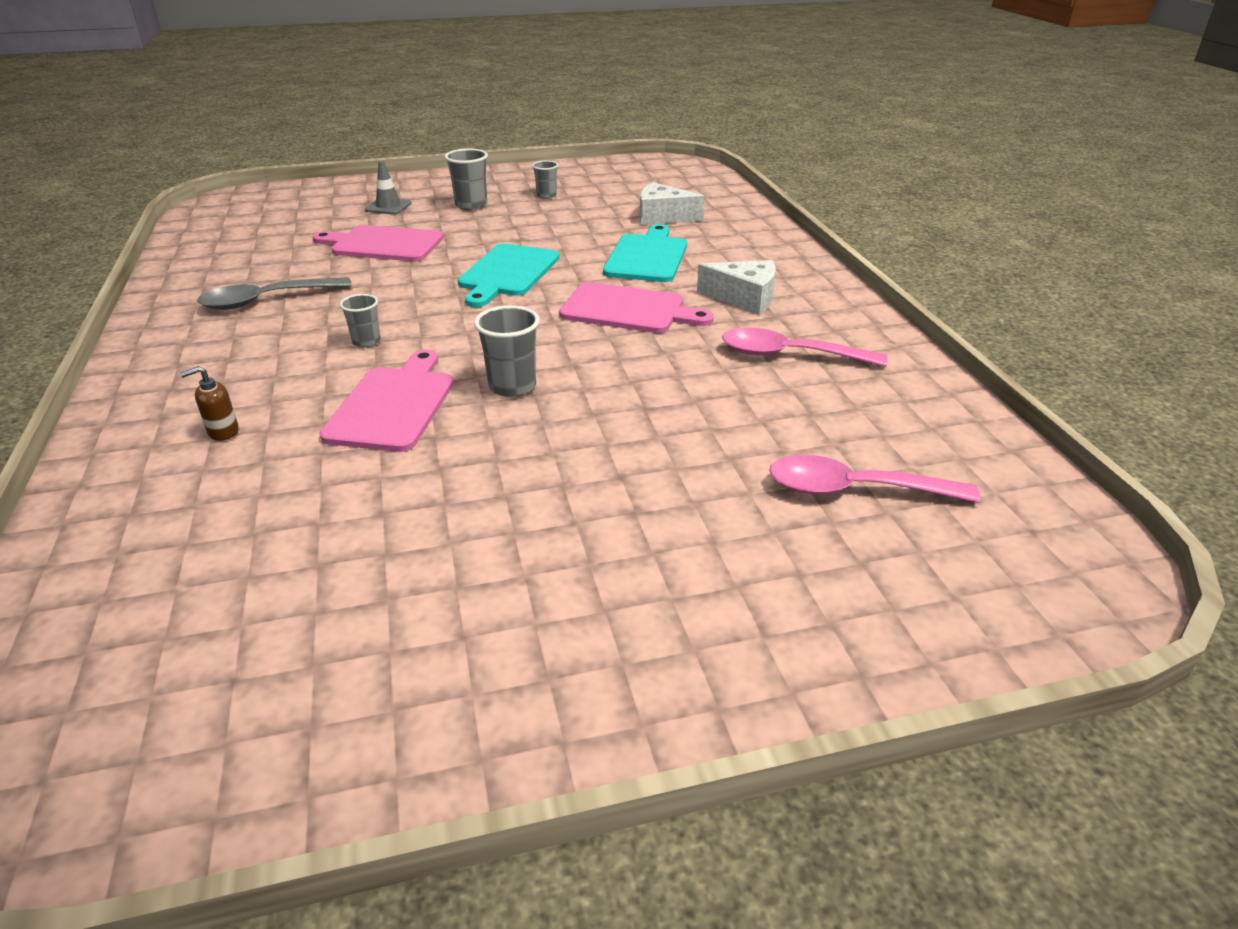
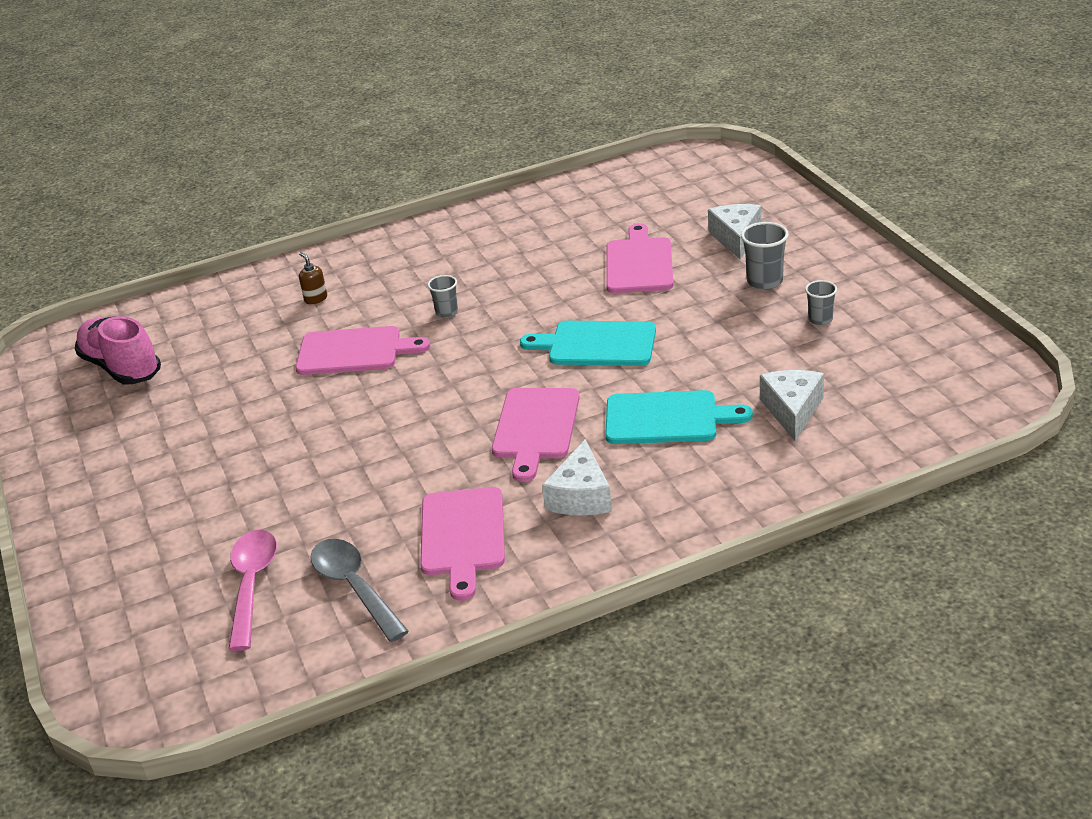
camera: 85 degrees right, 0 degrees up
(215, 650) = (122, 367): none -> pink shoe
(266, 300) = (507, 248): grey spoon -> grey spoon (354, 587)
(388, 207) = (736, 238): grey traffic cone -> white cheese
(512, 386) = (386, 396): grey cup -> none
(789, 355) = (463, 536): pink spoon -> pink cutting board

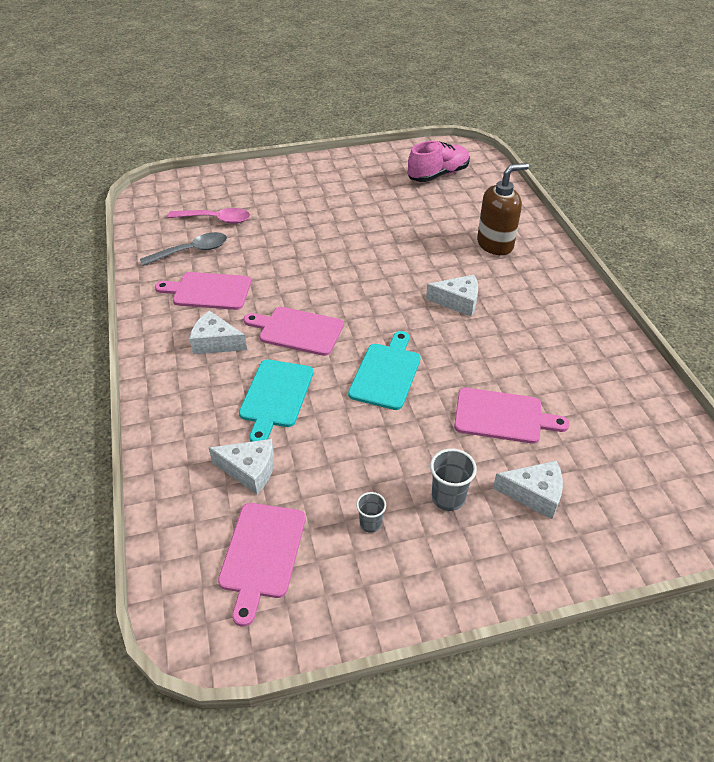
camera: 95 degrees right, 10 degrees up
(316, 299) = (495, 244): brown soap dispenser -> brown soap dispenser, size x2.45
(354, 351) = (422, 258): pink cutting board -> pink cutting board (262, 554)
(447, 312) = (458, 302): grey cup -> white cheese

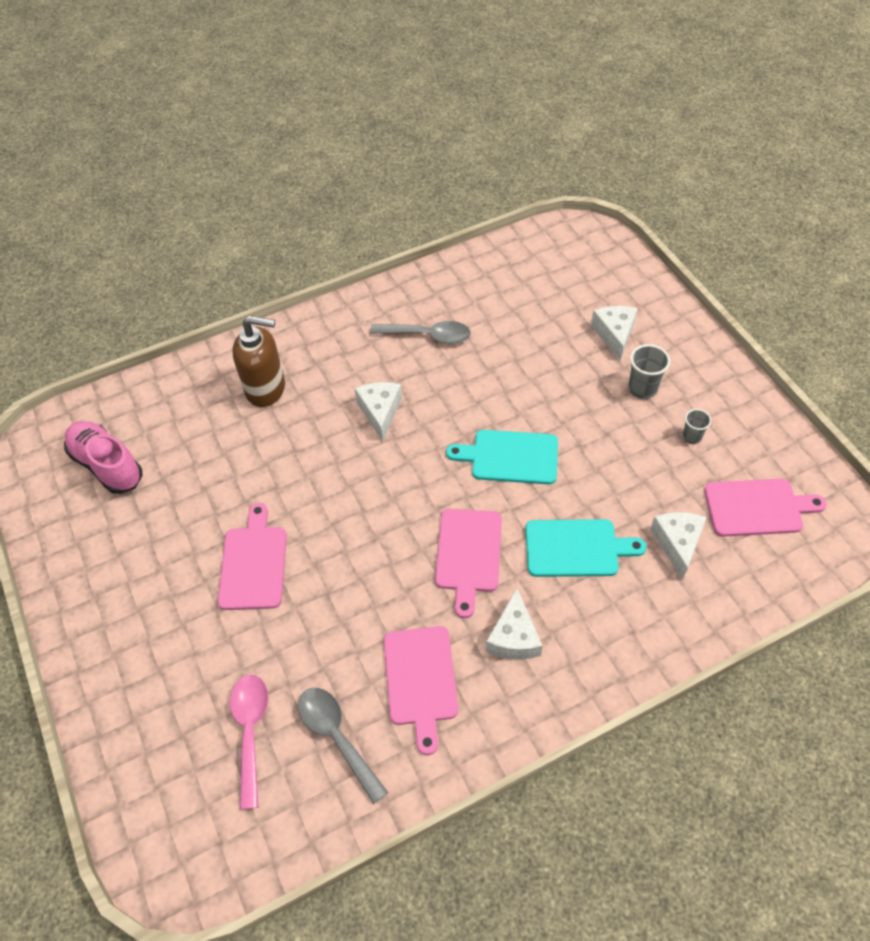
camera: 100 degrees left, 10 degrees up
(495, 244) = (266, 389): brown soap dispenser -> brown soap dispenser turned 135 degrees clockwise
(502, 416) = (536, 361): pink cutting board -> pink cutting board (253, 563)
(546, 343) = (428, 336): none -> grey spoon

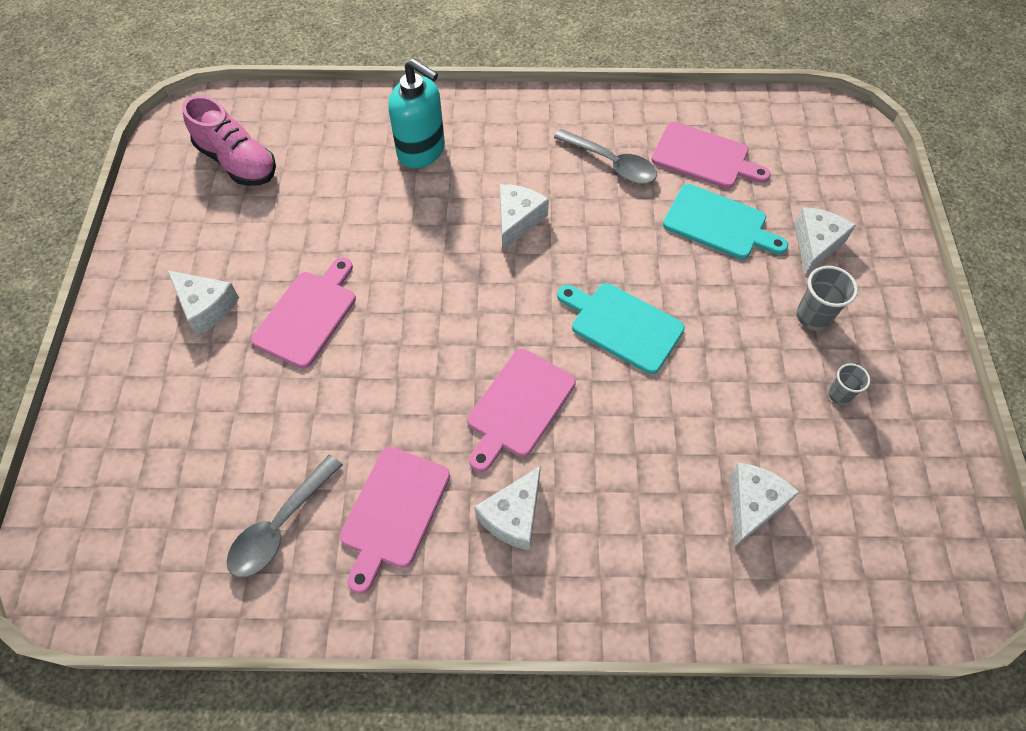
camera: 25 degrees right, 5 degrees up
(107, 465) = (237, 162): pink shoe -> pink shoe turned 150 degrees clockwise
(159, 597) = (206, 307): none -> white cheese
(250, 731) = (206, 477): pink spoon -> none
(266, 389) = (421, 151): brown soap dispenser -> turquoise soap dispenser
(337, 737) = (280, 526): grey spoon -> grey spoon turned 135 degrees counterclockwise
(576, 548) = (636, 455): turquoise cutting board -> turquoise cutting board (719, 223)
(757, 507) = (871, 509): pink cutting board -> pink cutting board (704, 157)

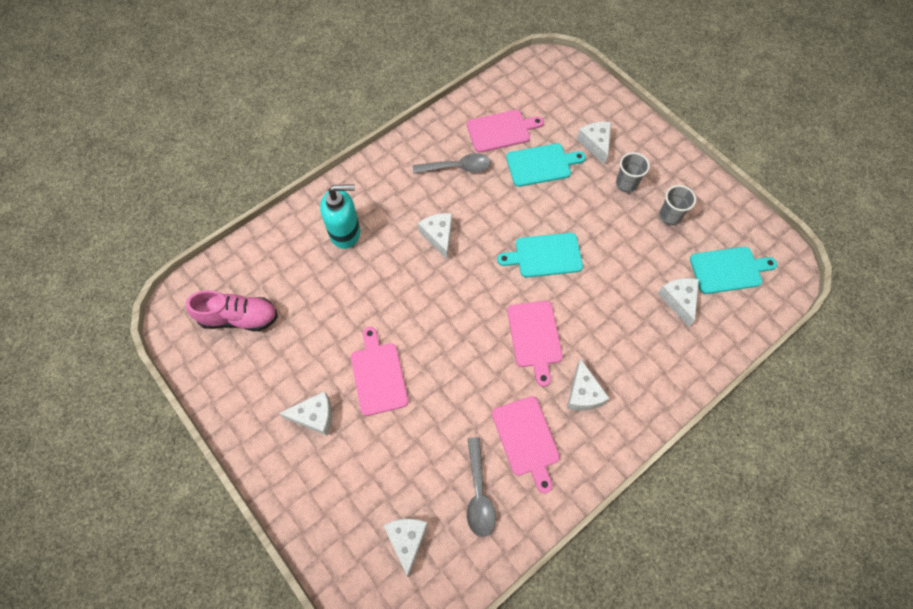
camera: 40 degrees left, 5 degrees up
(160, 508) = (407, 540): none -> white cheese
(839, 394) = (669, 216): grey cup -> grey cup, size x1.56
(866, 520) = (728, 270): none -> turquoise cutting board

